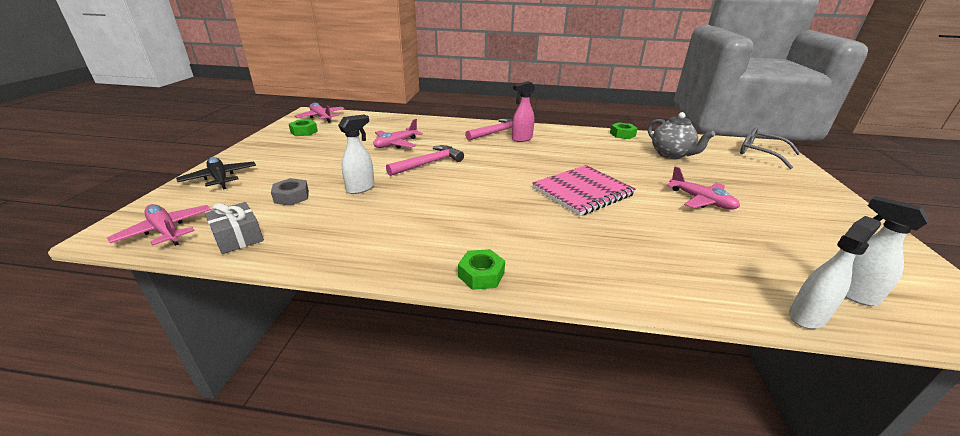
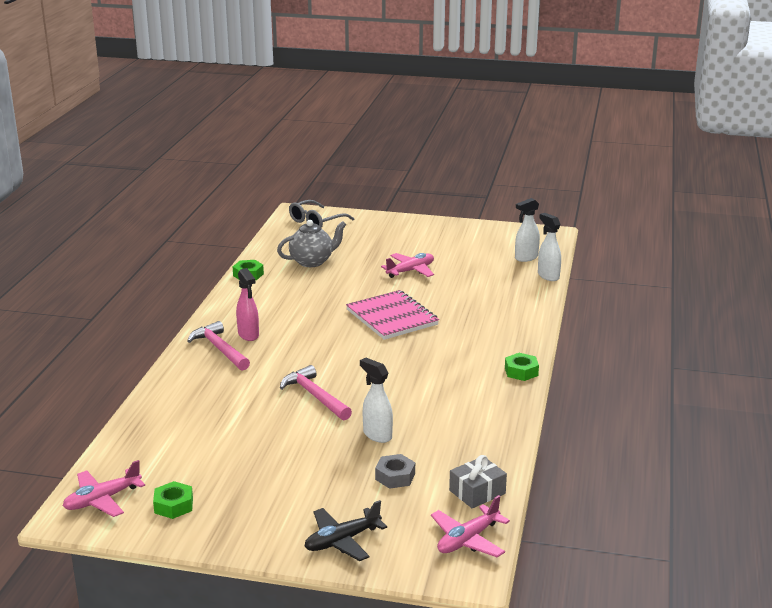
camera: 85 degrees left, 5 degrees down
(396, 144) = (246, 421): pink plane -> none

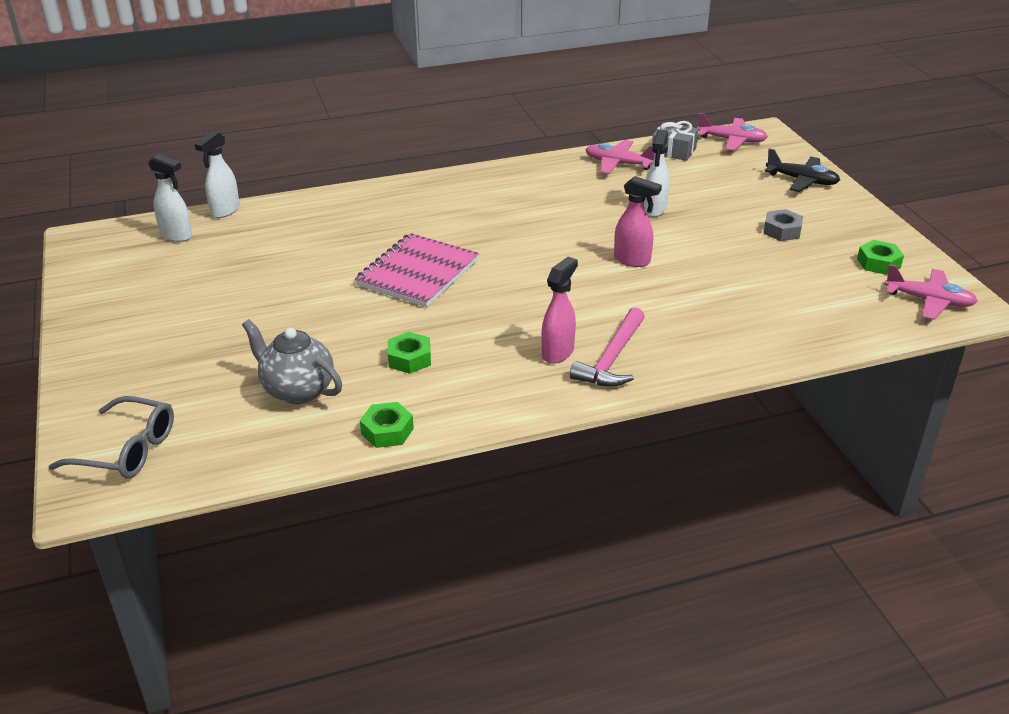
camera: 120 degrees left, 10 degrees up
(315, 396) = (632, 260): pink hammer -> pink spray bottle
(395, 476) = (700, 185): grey nut -> grey nut (782, 231)
(410, 271) = (273, 300): pink plane -> pink plane (618, 164)
(521, 371) = (467, 176): green nut -> green nut (409, 359)

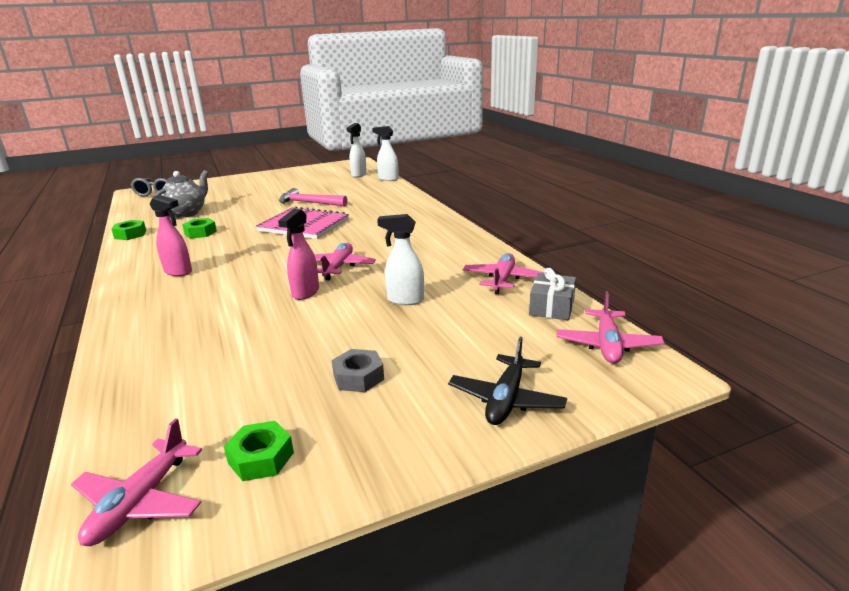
camera: 85 degrees right, 10 degrees down
(570, 244) = (338, 267): none -> pink plane
(612, 359) = (157, 290): pink hammer -> pink hammer (309, 203)

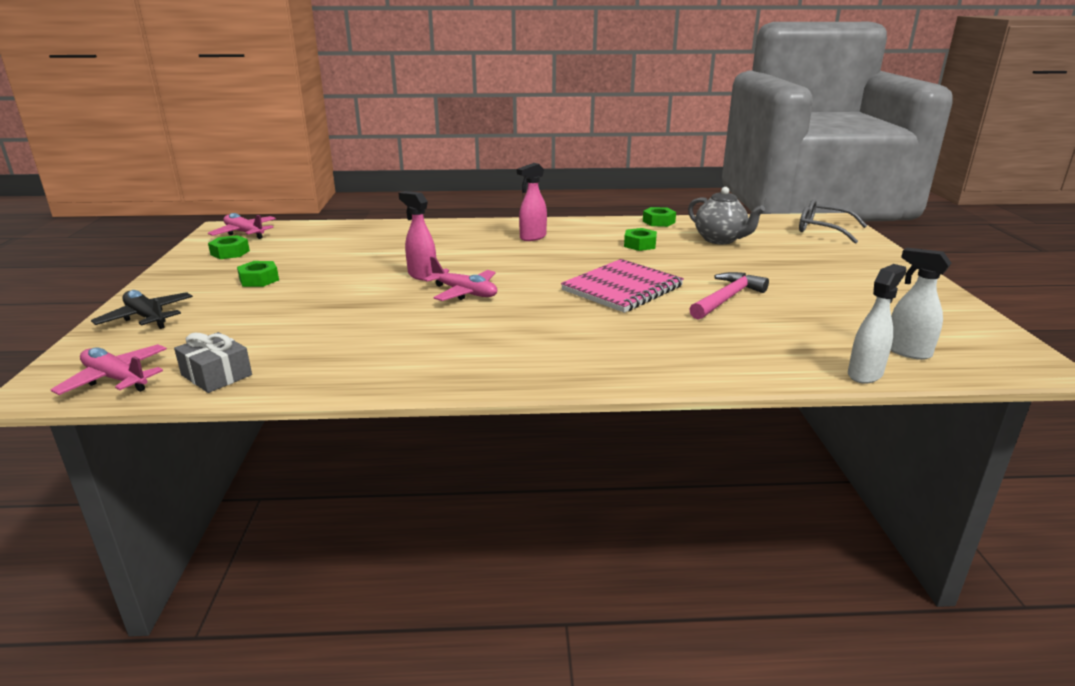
camera: 110 degrees right, 0 degrees up
(358, 377) = (259, 280): grey nut -> green nut
(405, 300) = (346, 310): white spray bottle -> none
(502, 280) = (314, 367): pink plane -> none

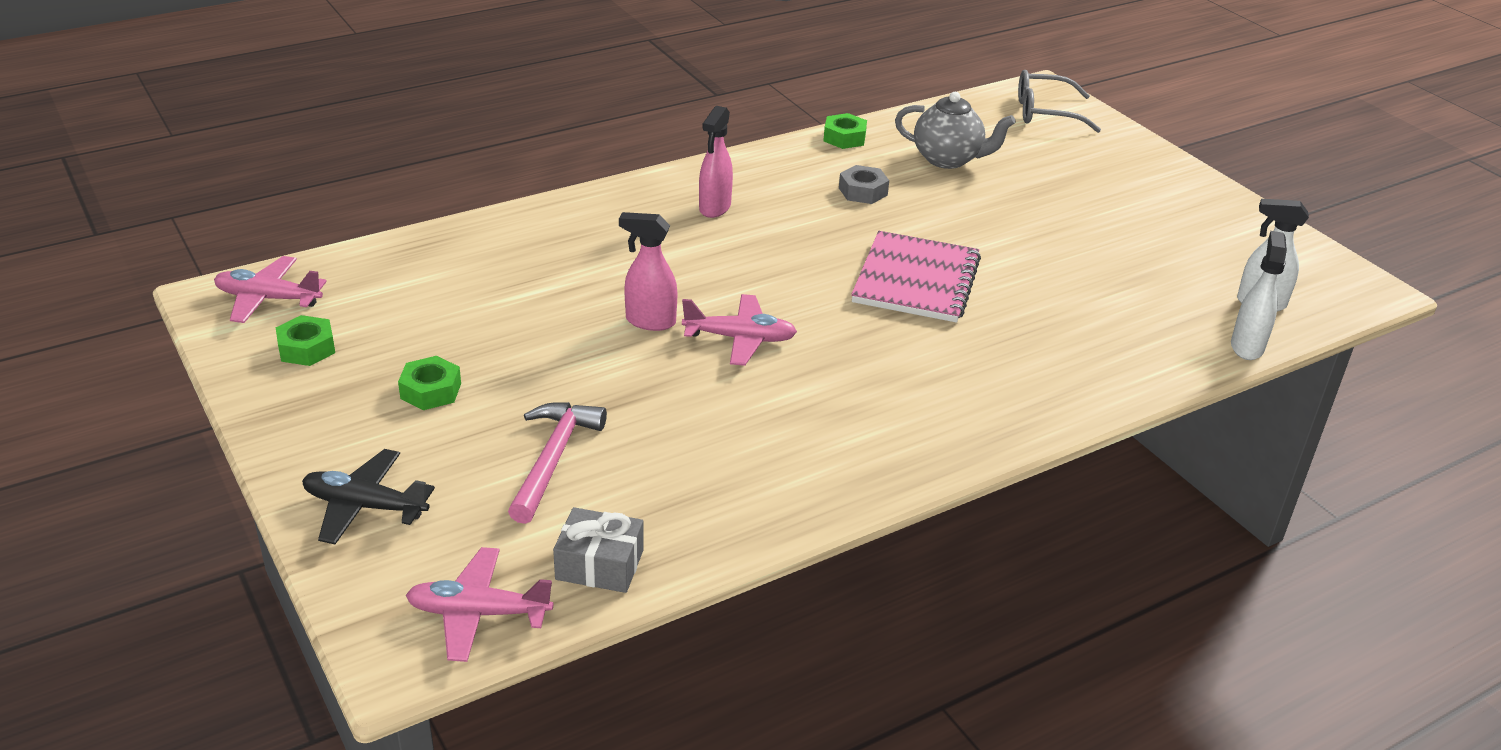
camera: 30 degrees left, 10 degrees up
(640, 245) = (863, 191): green nut -> grey nut
(726, 298) = (1040, 268): pink hammer -> pink hammer (553, 459)

